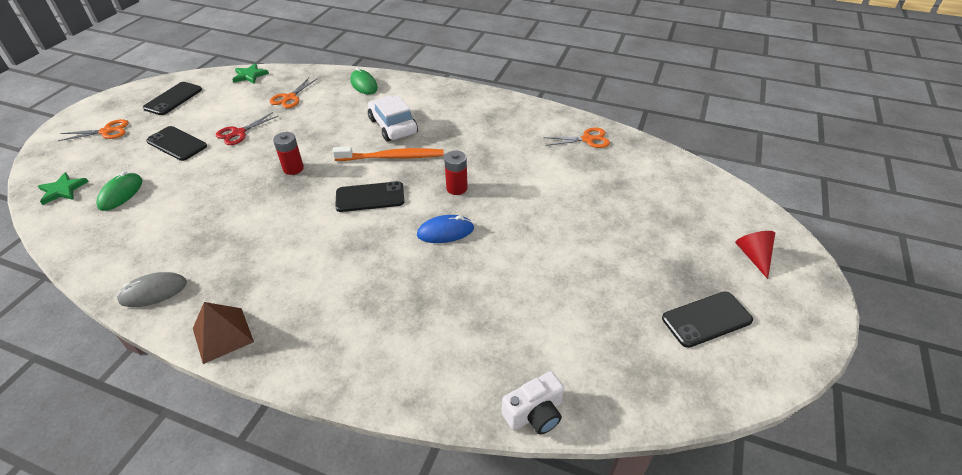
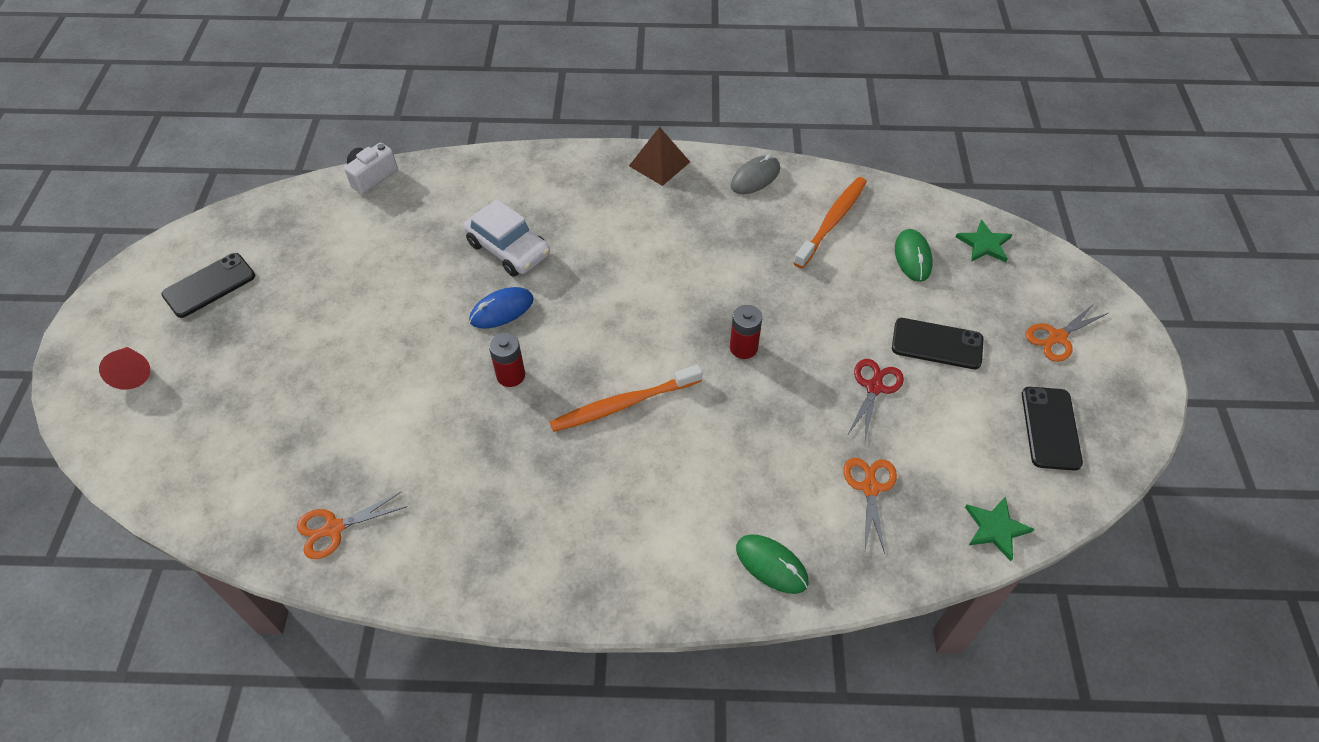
camera: 160 degrees right, 10 degrees up
(140, 234) = (832, 221): none -> orange toothbrush
(370, 197) = (615, 332): black phone -> none
(393, 126) = (657, 469): white car -> white car (508, 249)

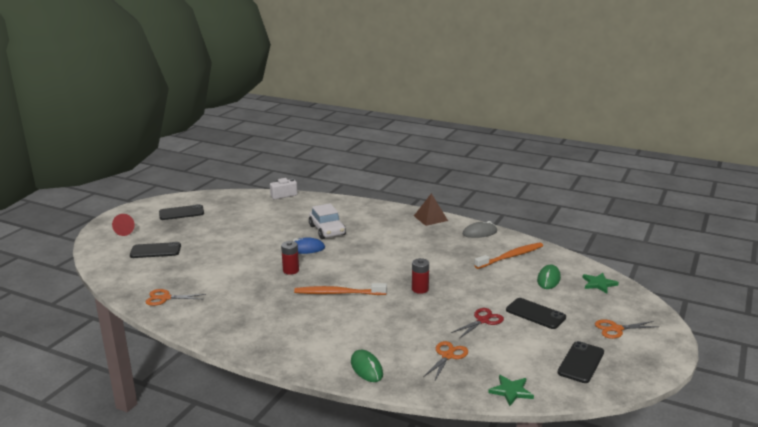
camera: 25 degrees right, 30 degrees down
(229, 408) = (155, 251): none -> black phone

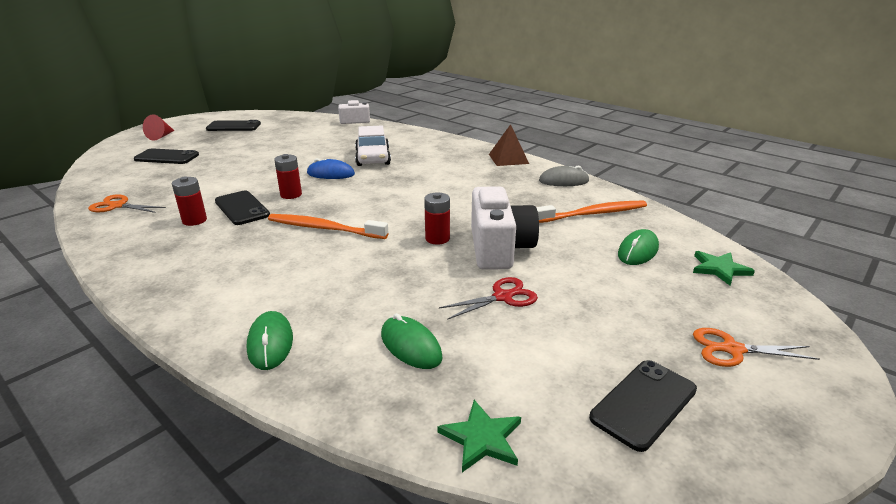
camera: 15 degrees right, 5 degrees up
(238, 301) = (194, 220): none -> red battery
(447, 356) = (411, 346): orange scissors -> green mouse
(463, 290) = (499, 248): none -> white camera
(535, 314) = (594, 300): black phone -> black phone (242, 208)

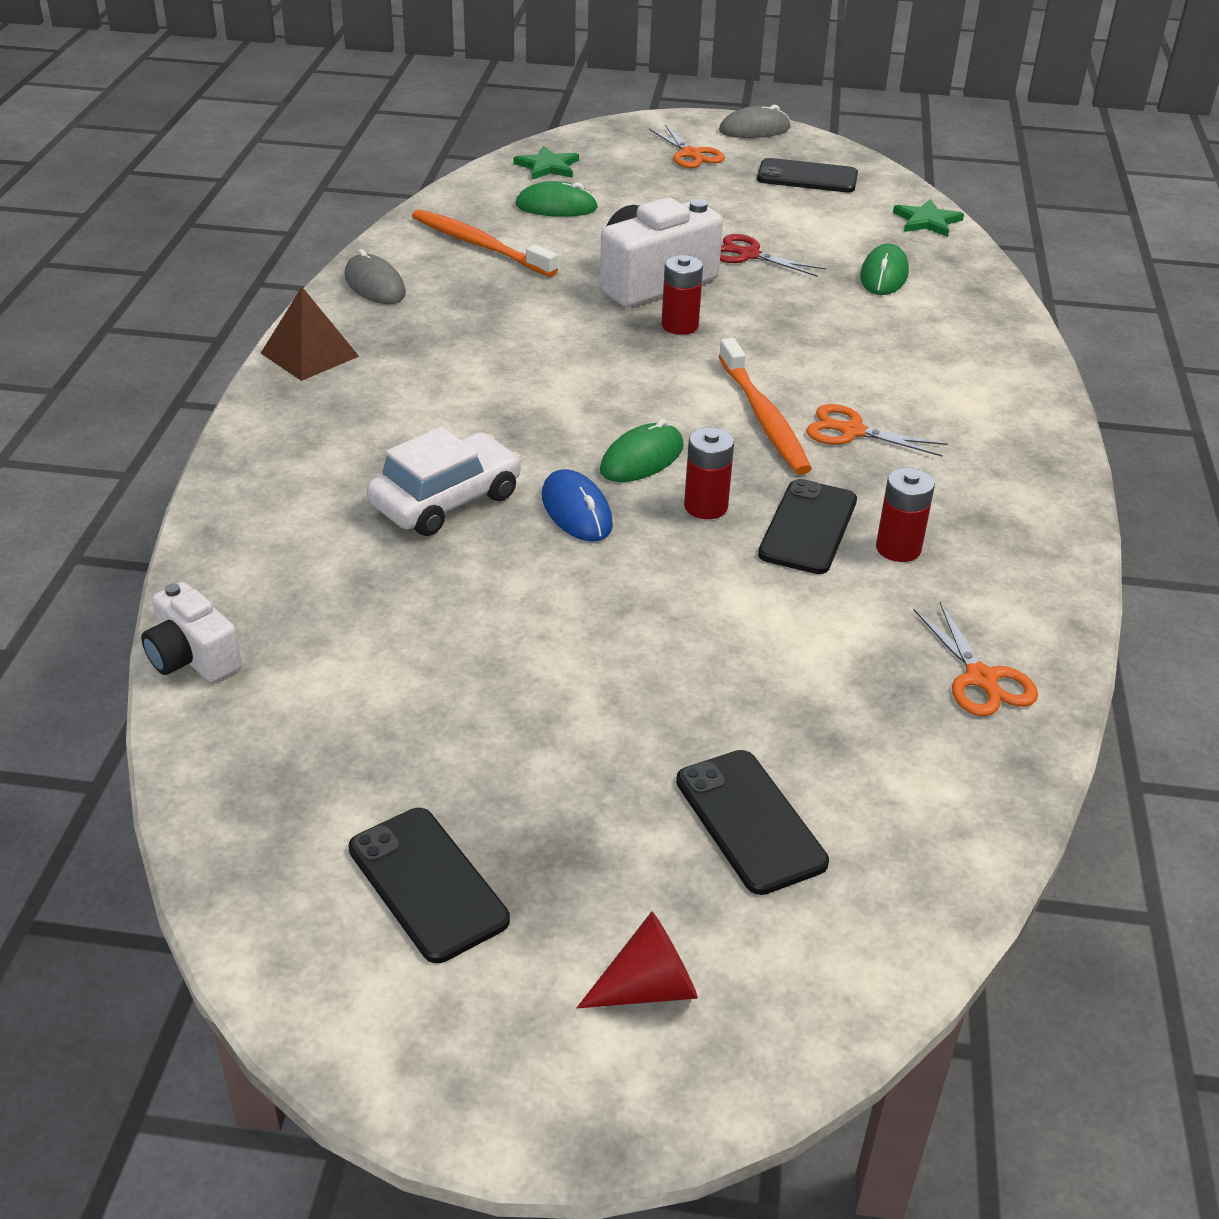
camera: 125 degrees left, 10 degrees up
(270, 343) = (986, 341): green mouse -> green mouse (642, 459)
(276, 246) = (852, 431): none -> orange scissors
(808, 429) = (754, 130): none -> grey mouse

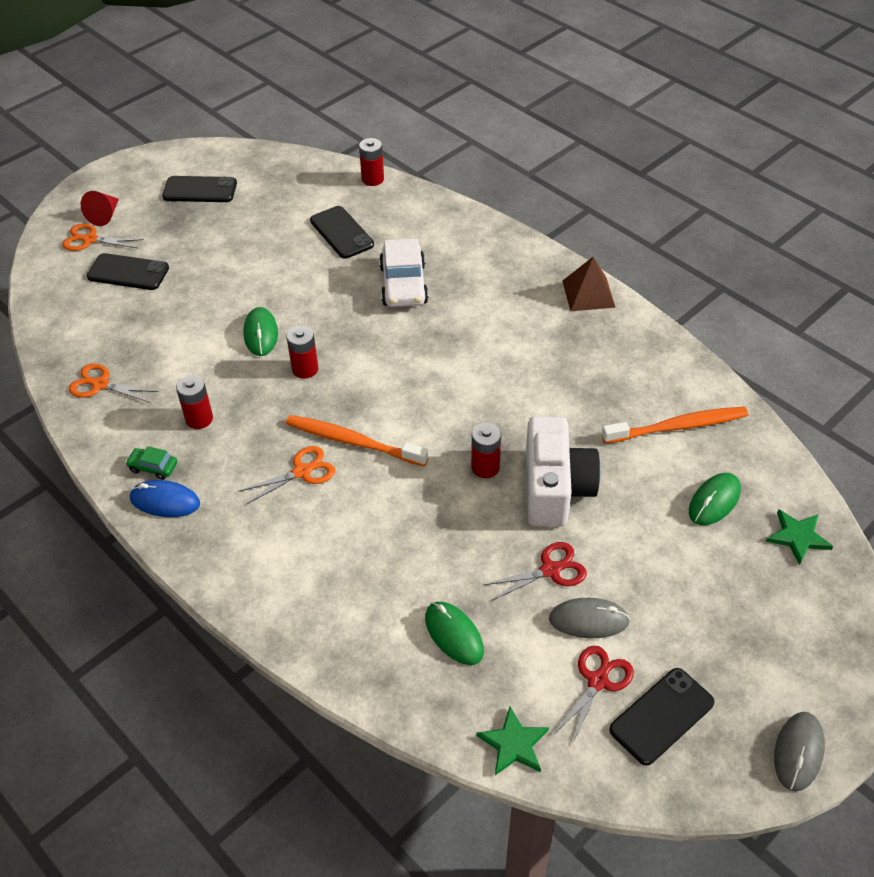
camera: 130 degrees right, 10 degrees up
(193, 657) = (372, 179): white camera -> red battery
(375, 285) = (654, 352): grey mouse -> grey mouse (588, 620)
(576, 511) = (350, 322): blue mouse -> blue mouse (165, 501)
(642, 459) = (367, 369): green mouse -> green mouse (261, 334)
(691, 154) = (767, 656): orange scissors -> orange scissors (90, 240)
(808, 527) = (250, 396): black phone -> black phone (341, 233)
(820, 206) = (597, 681): none -> red scissors
(1011, 542) = (153, 467): none -> green car

